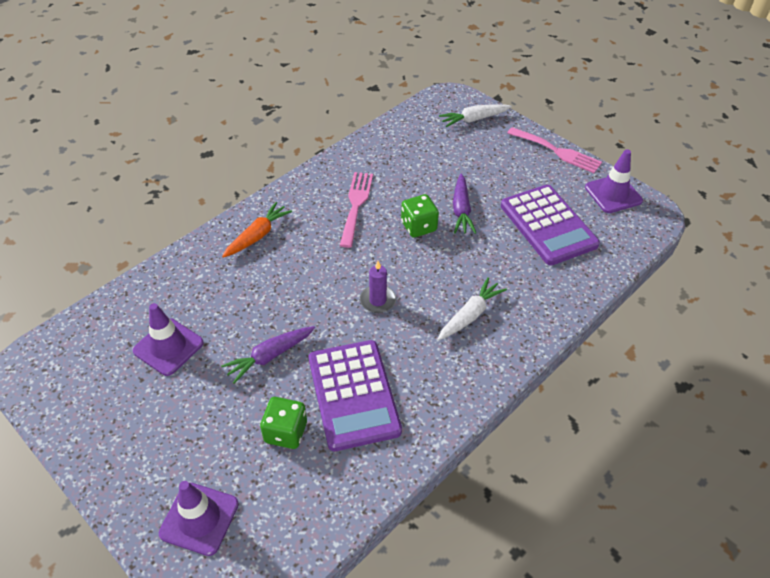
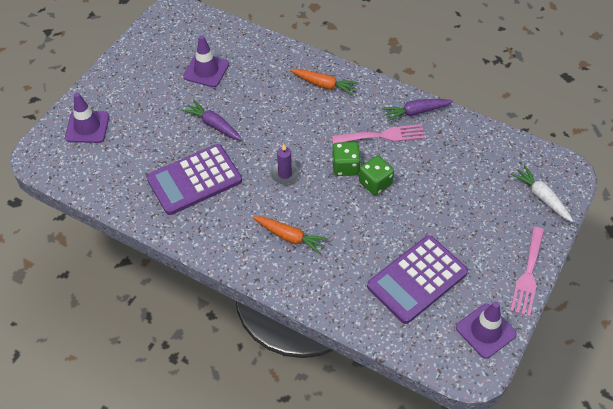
camera: 75 degrees right, 5 degrees up
(286, 432) = (155, 151): green dice -> green dice (345, 167)
(461, 210) = (408, 210): purple carrot -> purple carrot (415, 112)
(470, 315) = (290, 237): white carrot -> orange carrot

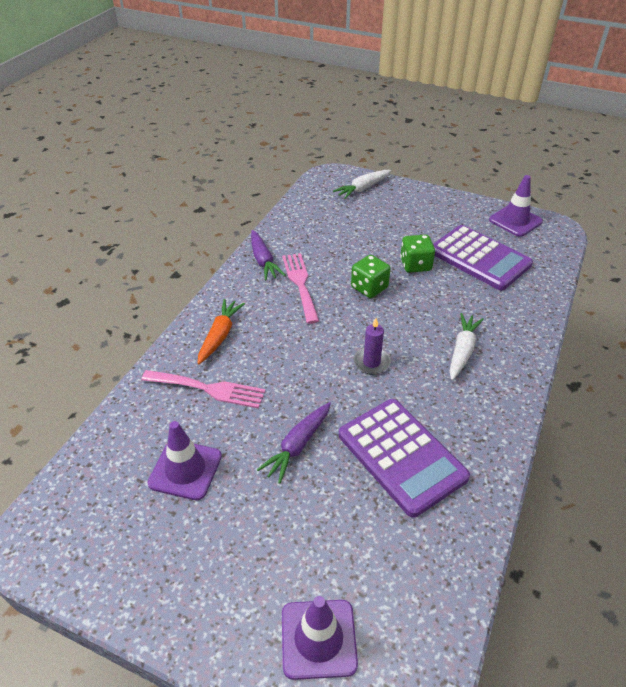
camera: 95 degrees left, 10 degrees down
(290, 237) = (462, 351): orange carrot -> white carrot
(345, 167) = (351, 311): green dice -> green dice (415, 265)
(528, 275) = (449, 198): pink fork -> pink fork (209, 389)

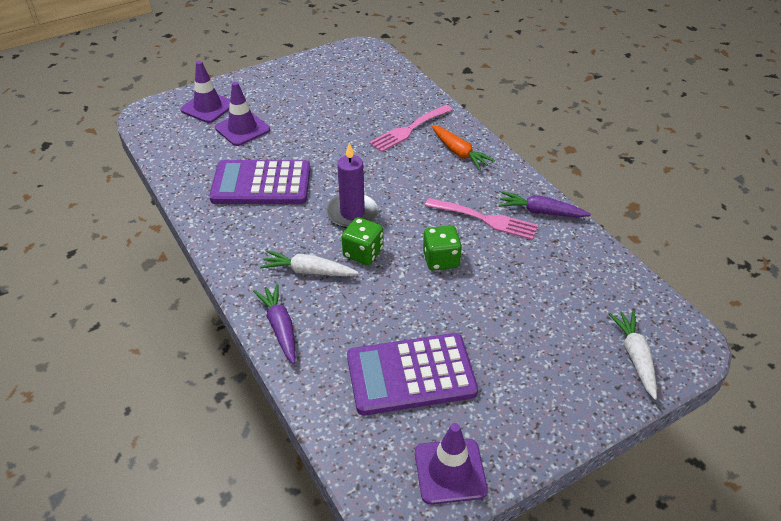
camera: 125 degrees right, 0 degrees up
(185, 469) = (353, 101): purple traffic cone -> purple traffic cone (242, 129)
(298, 446) = (320, 146): purple carrot -> purple carrot (280, 327)
(371, 362) = (352, 213): purple candle -> purple candle, size x1.50
(415, 265) = (446, 313): green dice -> green dice (363, 253)
(462, 351) = (308, 271): white carrot -> white carrot turned 135 degrees clockwise

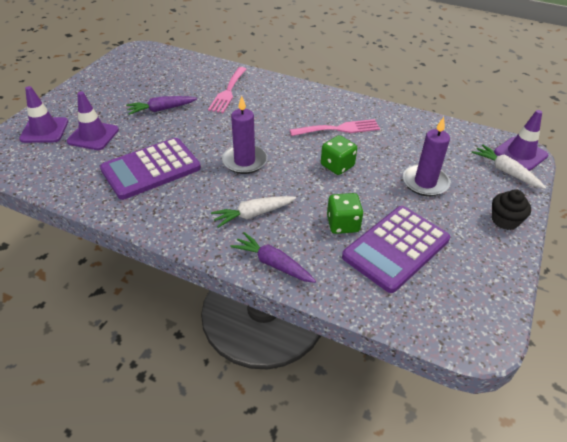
camera: 35 degrees left, 0 degrees up
(363, 253) = (280, 184): green dice -> green dice (343, 224)
(450, 471) = (484, 296): purple traffic cone -> purple traffic cone (520, 154)
(459, 152) = (278, 94): orange carrot -> none
(519, 323) = (425, 182): none -> purple candle
(541, 212) = (367, 111): purple carrot -> purple carrot (161, 109)
(566, 410) = (505, 220): none -> black cupcake

